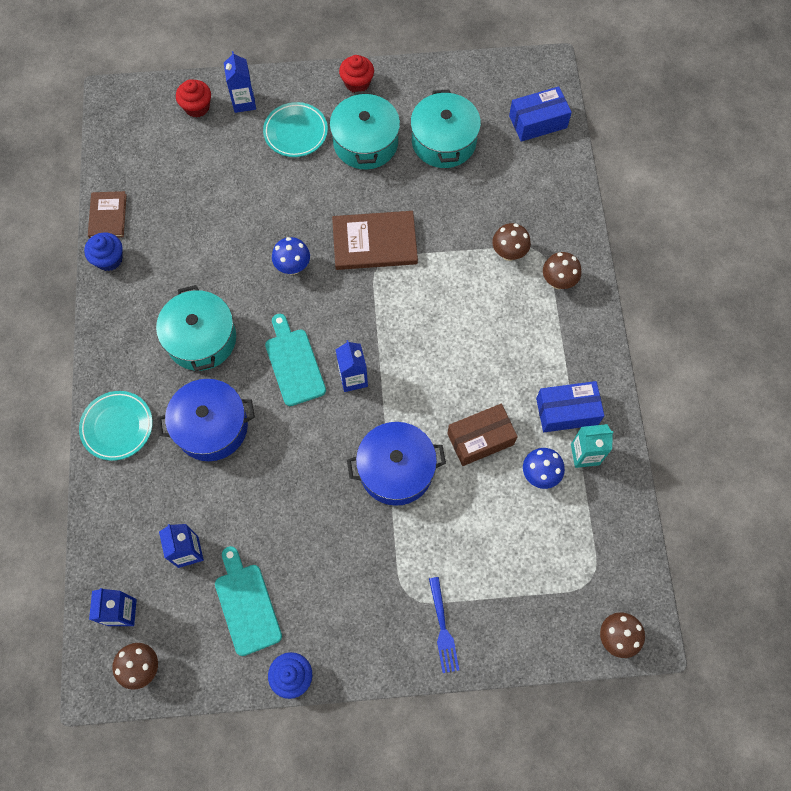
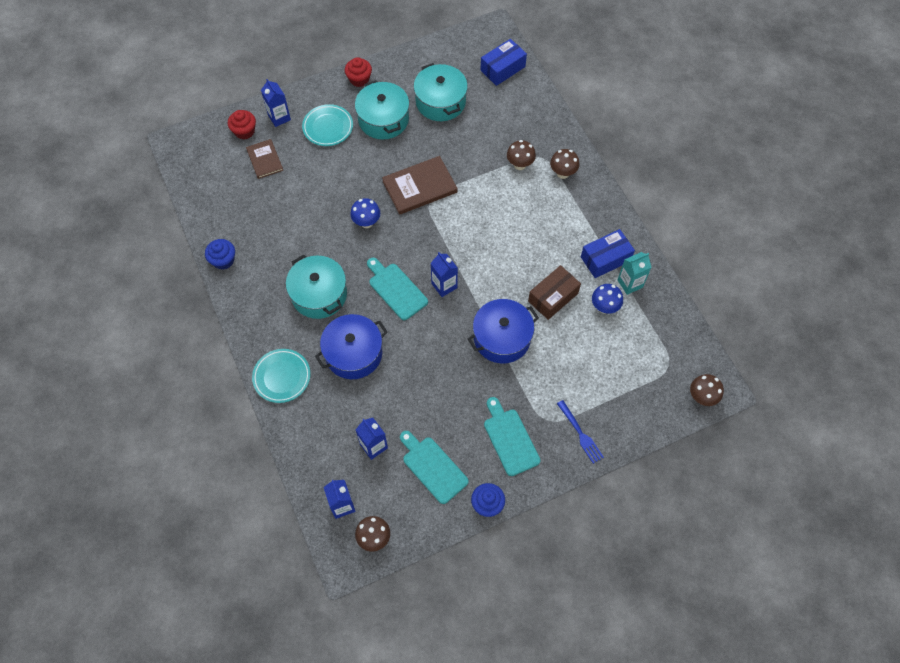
camera: 20 degrees left, 5 degrees down
(108, 216) = (209, 229): brown book -> brown book (265, 160)
(353, 603) = (510, 439): none -> turquoise cutting board

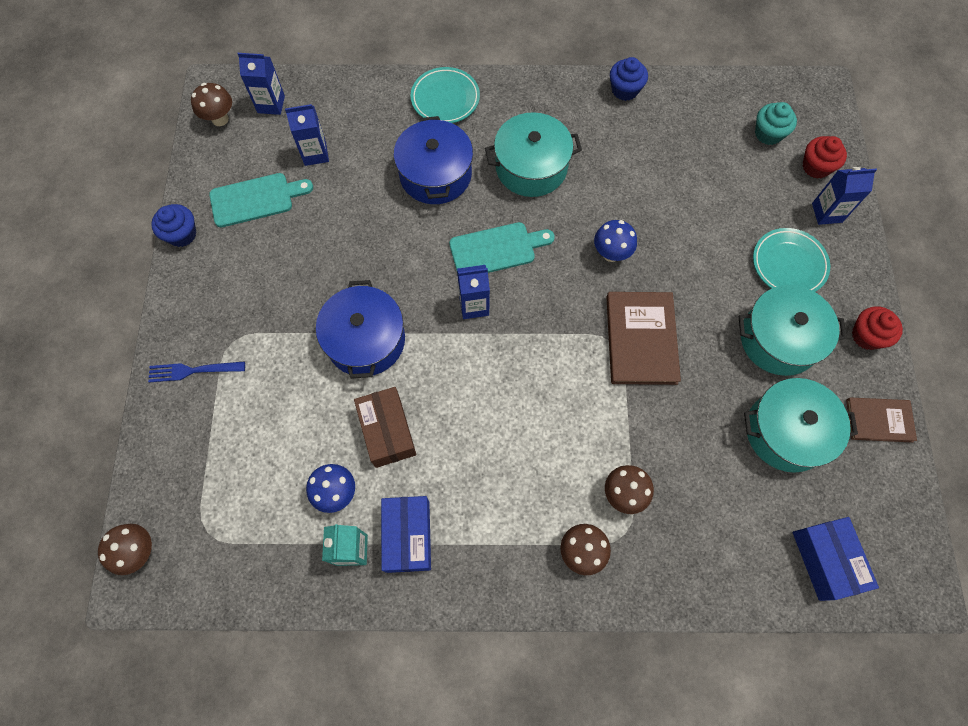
camera: 115 degrees right, 5 degrees up
(227, 164) = (768, 134): none -> turquoise cupcake
(265, 160) = (759, 174): brown book -> brown book (879, 420)
(510, 439) = (236, 290): turquoise cutting board -> none

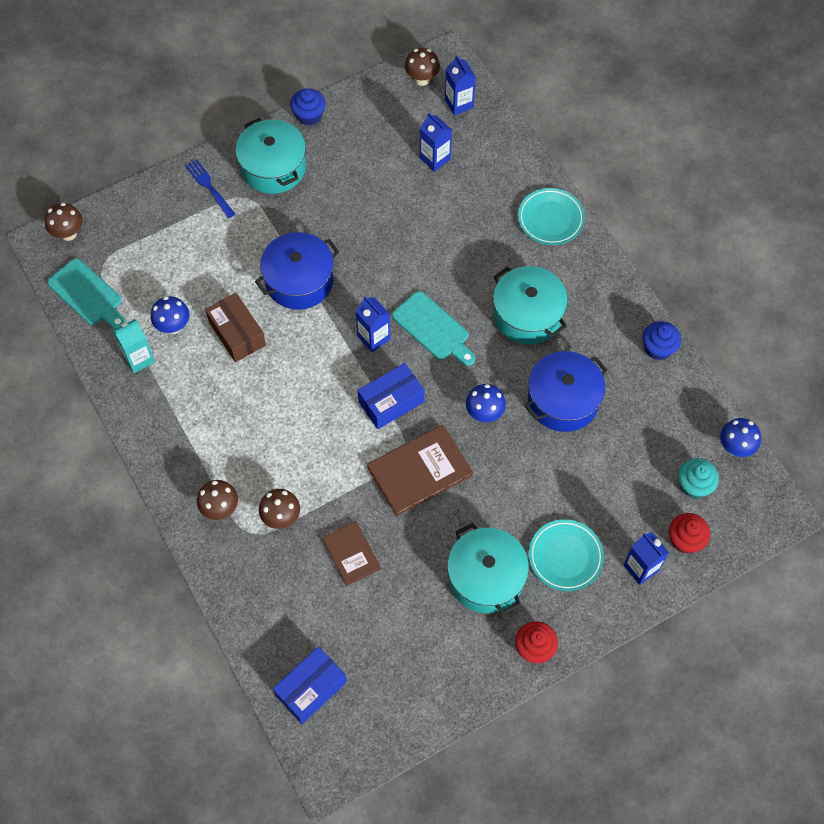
camera: 60 degrees right, 5 degrees down
(256, 199) = (368, 143): turquoise cutting board -> turquoise cutting board (87, 294)
(387, 431) = (237, 334): brown box -> brown box turned 75 degrees counterclockwise
(408, 536) = (168, 388): blue box -> blue box (391, 402)
(435, 174) = (473, 250): blue pot -> blue pot (563, 400)
(748, 87) = (735, 447): none -> blue mushroom
(786, 432) = (404, 616): turquoise pot -> turquoise pot (273, 167)
(879, 420) = (458, 687): brown book -> brown book (351, 554)

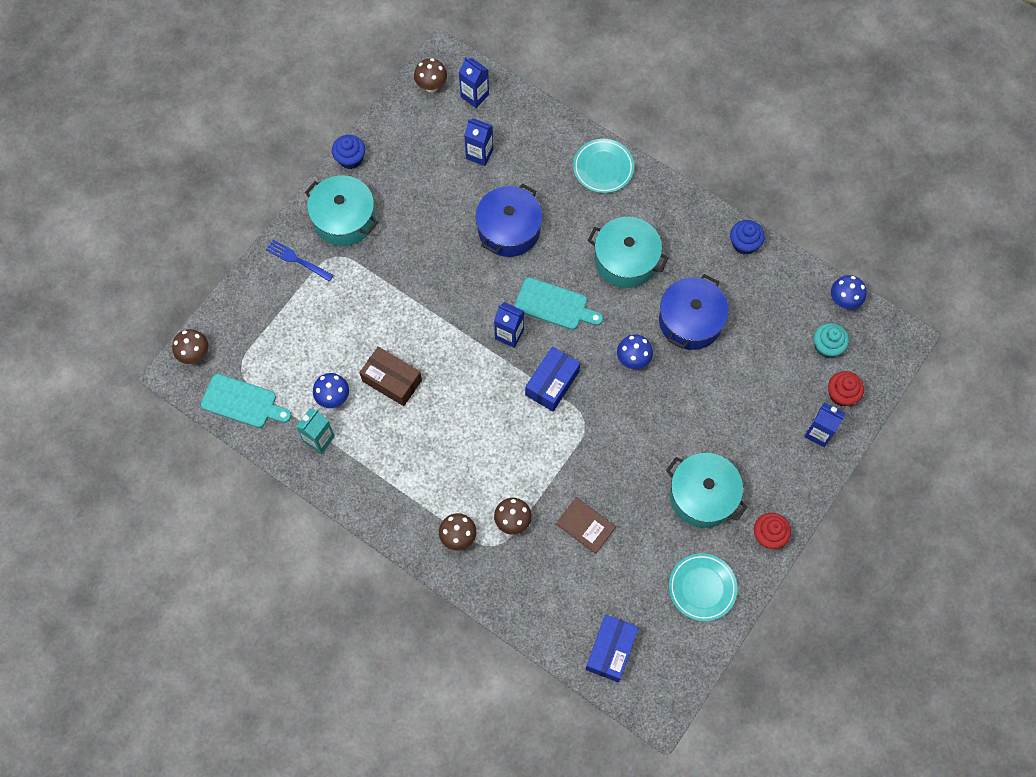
camera: 25 degrees left, 5 degrees up
(299, 281) = (420, 311): blue pot -> blue pot (509, 229)
(419, 471) = (605, 432): brown book -> none
(565, 556) = (756, 450): turquoise plate -> turquoise plate (702, 588)

